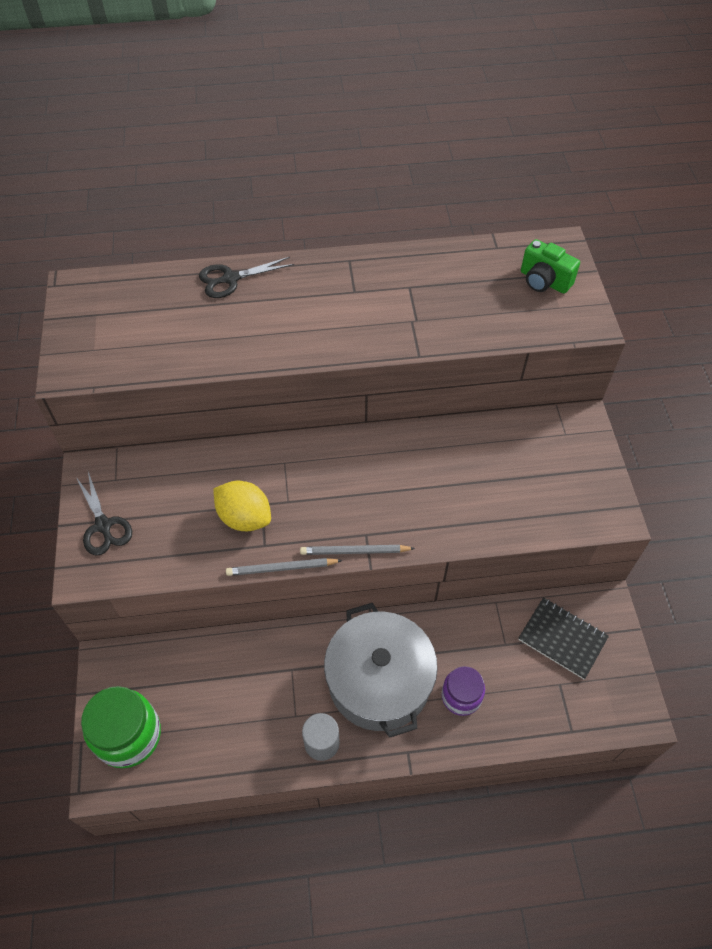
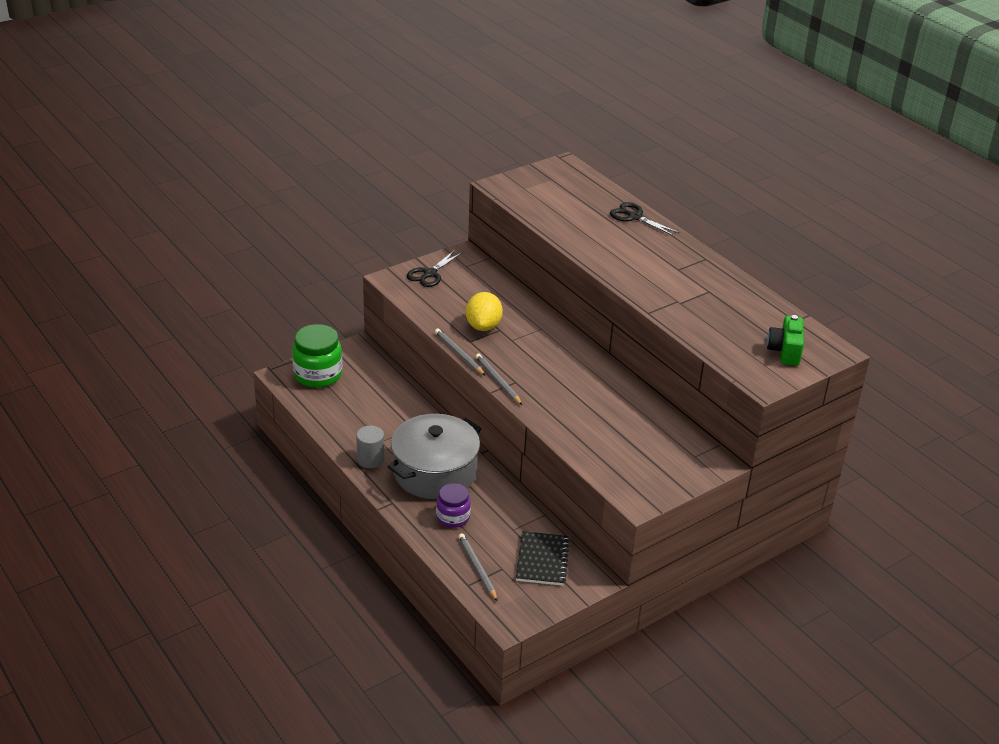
camera: 60 degrees right, 20 degrees down
(550, 709) = (477, 568): none -> grey pencil

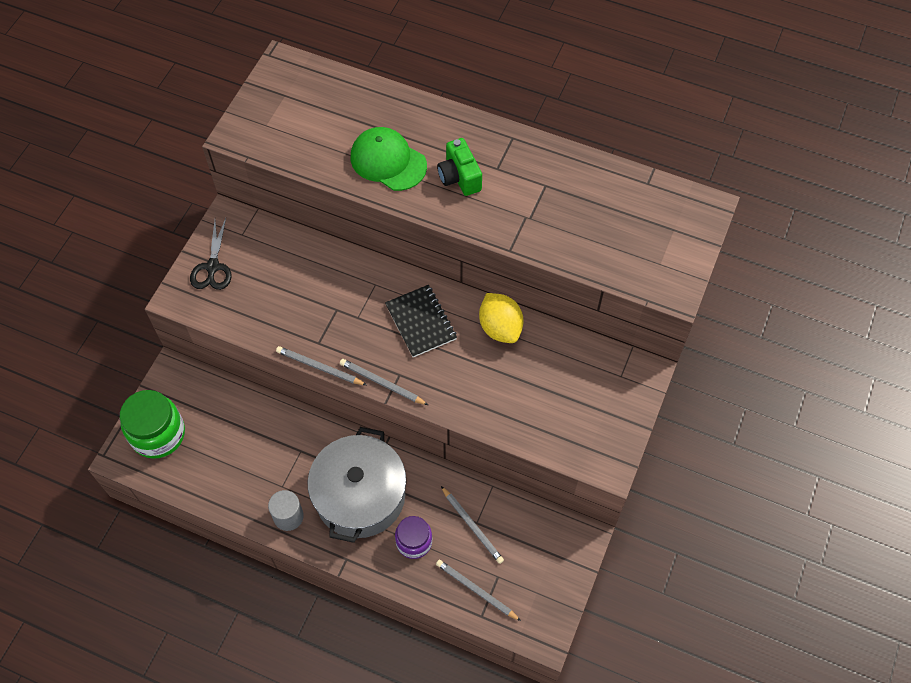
camera: 30 degrees left, 25 degrees up
(483, 326) = (317, 313): yellow lemon -> yellow lemon (500, 327)
(507, 530) = (472, 526): none -> grey pencil
(542, 560) = (526, 543): black notebook -> black notebook (421, 322)
(597, 236) = (388, 161): none -> green cap
(634, 217) = (406, 111): black scissors -> none
(785, 351) = (665, 234): green camera -> green camera (459, 177)

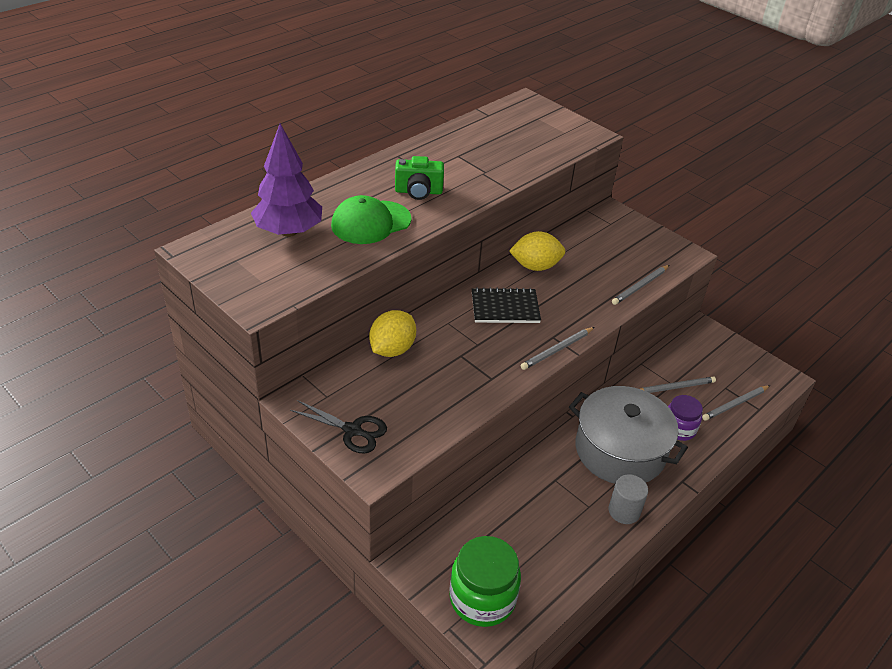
camera: 70 degrees left, 20 degrees down
(318, 256) = (392, 349): none -> yellow lemon
(319, 367) = (520, 385): grey pencil -> grey pencil (640, 286)
(342, 111) = (289, 231): none -> purple tree

